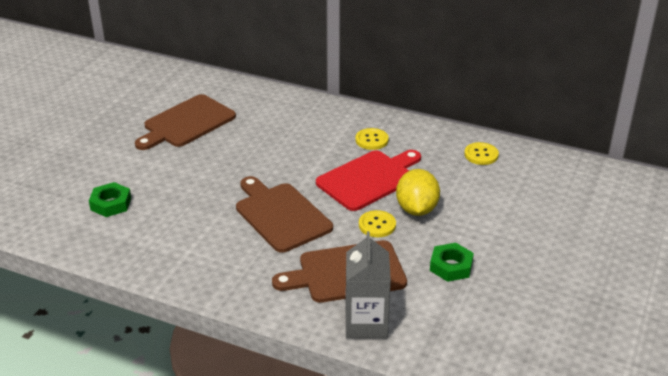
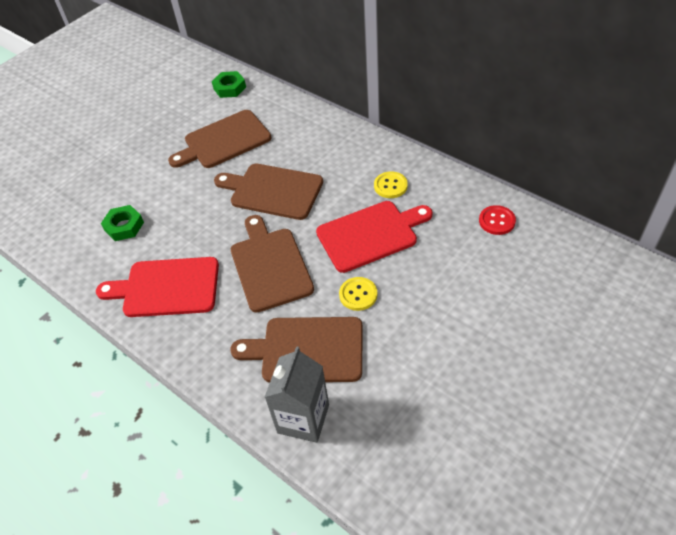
camera: 20 degrees right, 15 degrees up
(181, 246) = (166, 288): none -> red cutting board
(257, 157) = (273, 191): none -> brown cutting board
(416, 209) = (405, 281): yellow lemon -> none
(451, 266) = (414, 362): green nut -> green nut (229, 88)
(481, 155) = (497, 221): yellow button -> red button

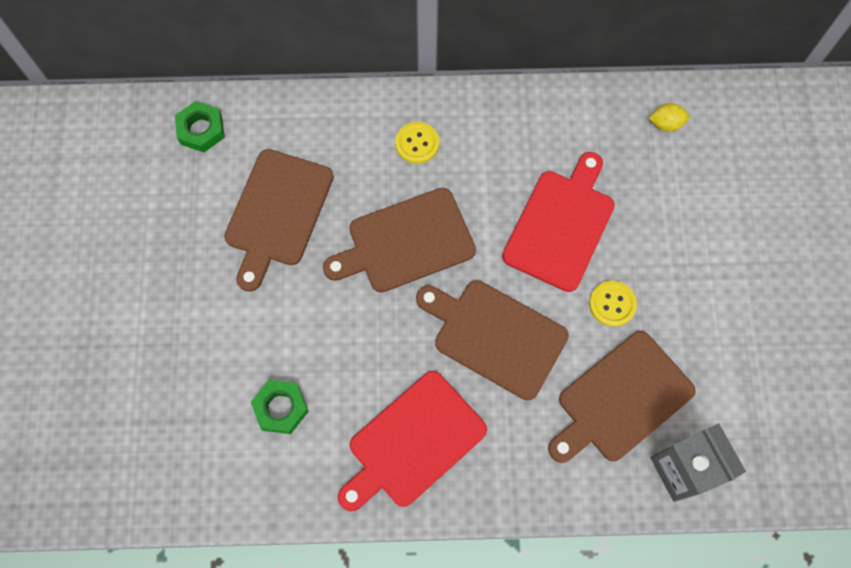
camera: 45 degrees left, 20 degrees up
(390, 186) = (526, 149): yellow button -> yellow button (417, 143)
(497, 221) = (666, 124): red button -> yellow lemon

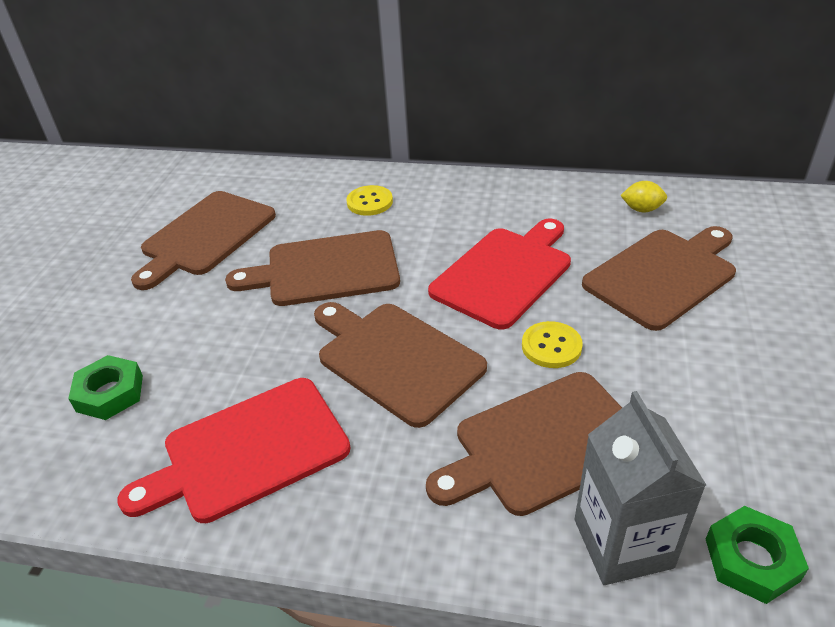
camera: 15 degrees right, 30 degrees down
(201, 130) = (170, 178): green nut -> green nut (751, 559)
(689, 210) = (662, 275): none -> brown cutting board

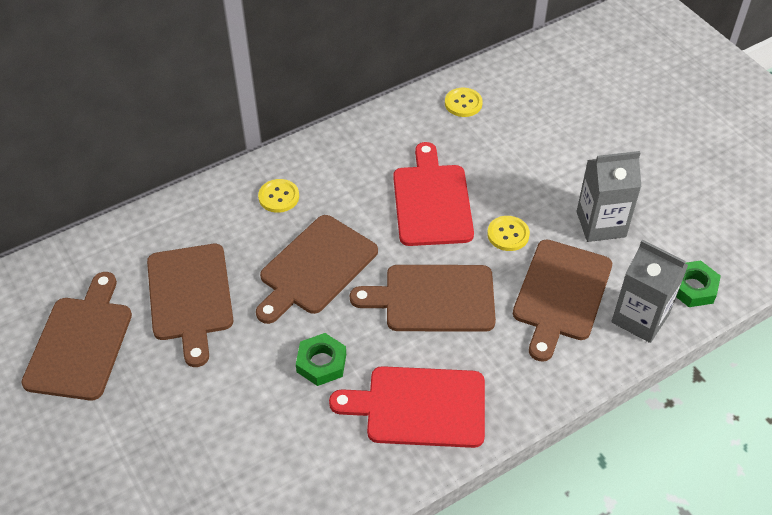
camera: 45 degrees left, 10 degrees up
(110, 393) = (288, 439): green nut -> green nut (321, 363)
(248, 451) = (419, 407): red cutting board -> red cutting board turned 75 degrees clockwise
(641, 209) = (463, 103): yellow lemon -> yellow button
(662, 275) = (520, 149): brown cutting board -> brown cutting board (80, 343)
(685, 400) = (601, 224): none -> grey carton

